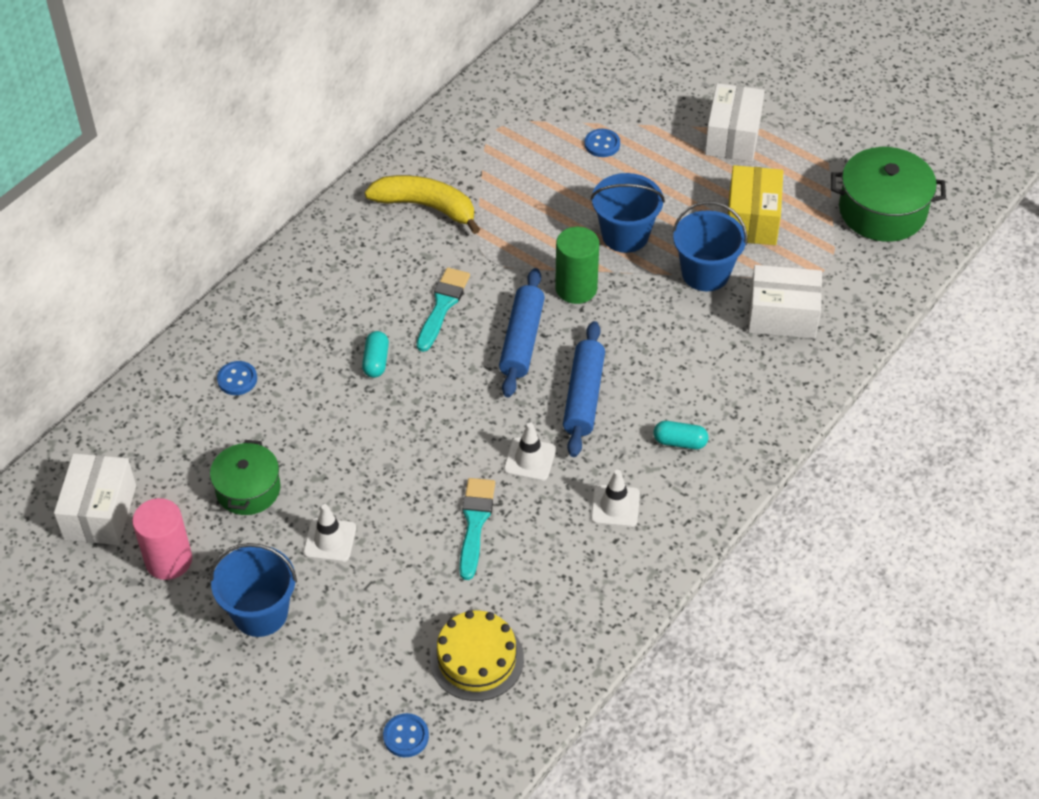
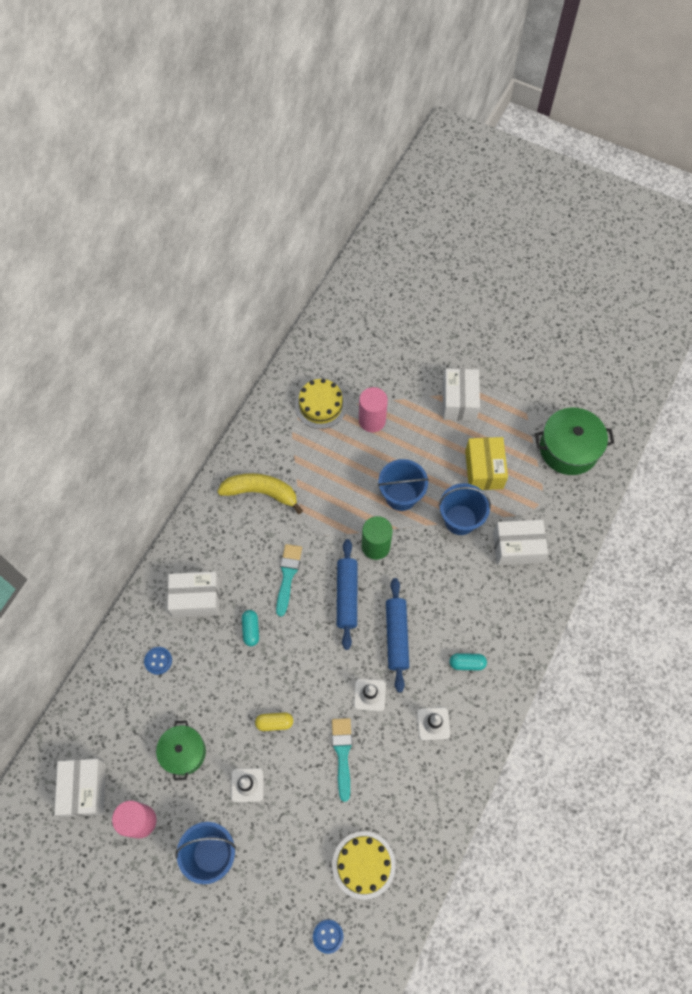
camera: 10 degrees left, 15 degrees up
(307, 316) = (196, 599): none -> white box
(385, 473) = (274, 723): none -> yellow capsule
(532, 118) = (321, 405): none -> yellow cake
(602, 144) = (372, 420): blue button -> pink cylinder

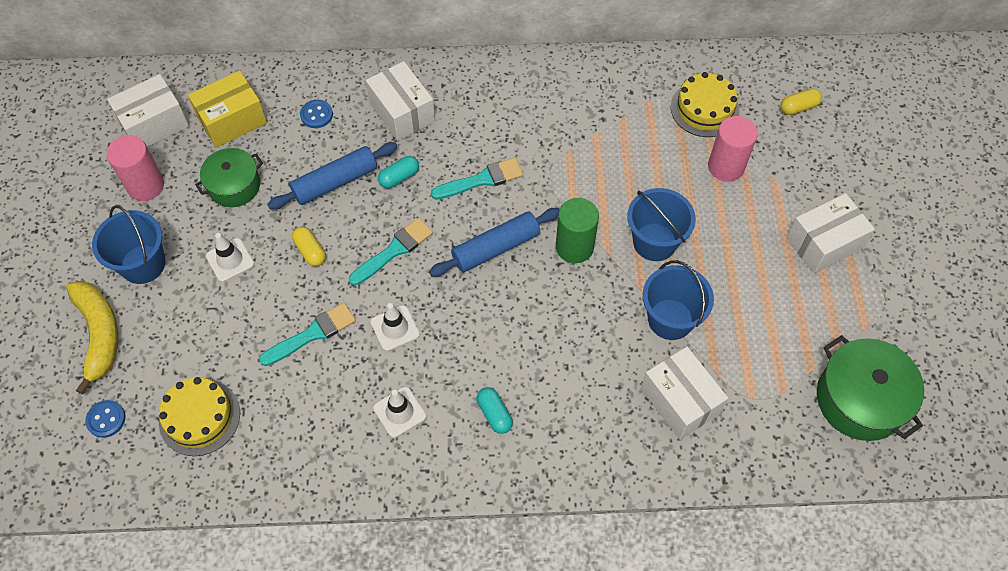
camera: 60 degrees right, 5 degrees down
(261, 492) = (560, 107): yellow banana -> yellow banana (99, 334)
(309, 664) = (394, 250): none -> turquoise brush
(355, 351) = (798, 107): none -> yellow capsule
(396, 636) = (480, 322): blue rolling pin -> blue rolling pin (335, 182)
(484, 469) = (755, 314): yellow box -> yellow box (232, 120)

